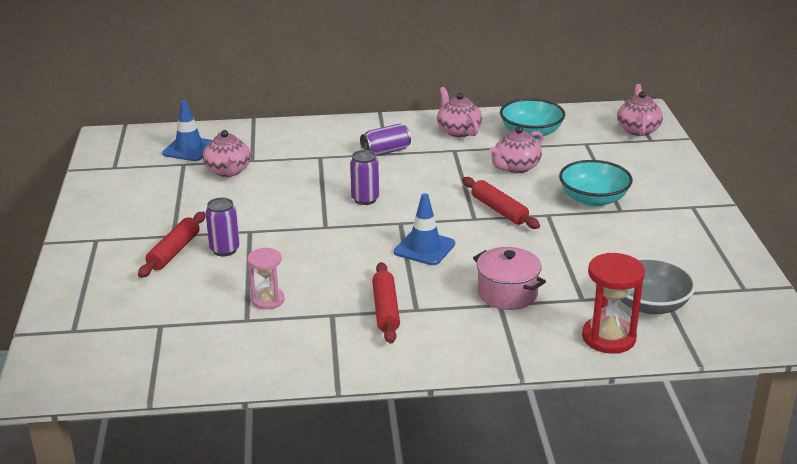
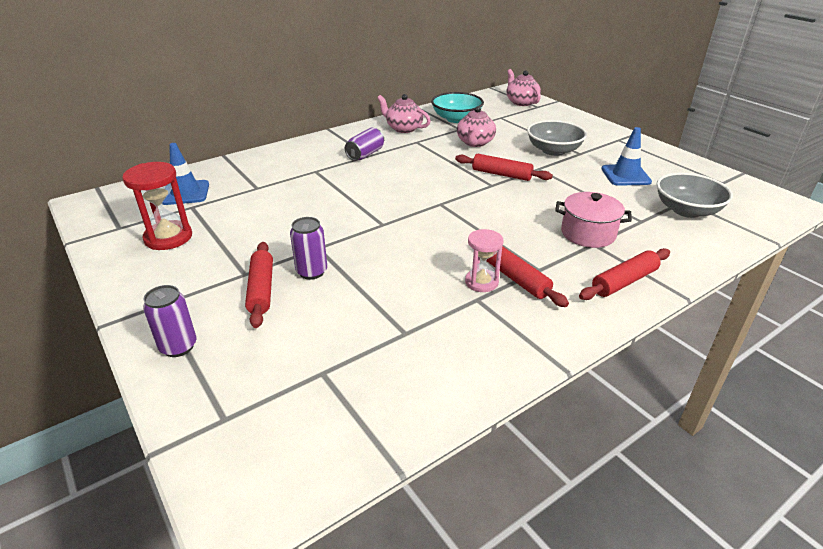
camera: 30 degrees left, 5 degrees up
(228, 171) = (243, 202): pink teapot -> none
(268, 300) = (404, 306): pink hourglass -> pink hourglass (481, 282)
(365, 199) = (391, 193): purple can -> purple can (178, 346)
(424, 248) = (483, 218): blue traffic cone -> blue traffic cone (625, 175)
(481, 345) = (624, 281): none -> red rolling pin
(593, 199) = (553, 150): turquoise bowl -> grey bowl
(608, 337) = (697, 243): red hourglass -> red hourglass (168, 237)

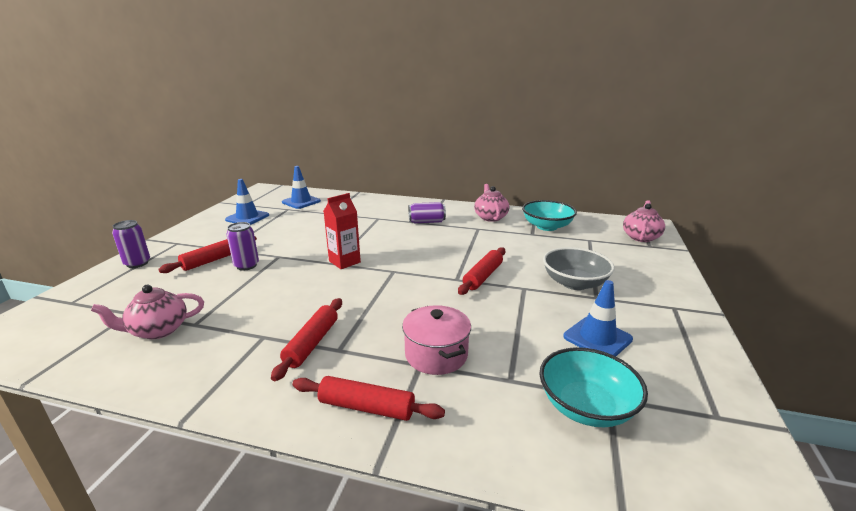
camera: 50 degrees right, 10 degrees down
(168, 237) = (247, 217): red hourglass -> blue traffic cone
(387, 218) = (344, 262): none -> red carton
(475, 143) = (519, 247): pink teapot -> pink teapot (158, 330)
(481, 282) = (291, 329): pink hourglass -> none
(501, 174) = (483, 276): red rolling pin -> red rolling pin turned 45 degrees clockwise
(686, 210) = (586, 406): grey bowl -> turquoise bowl

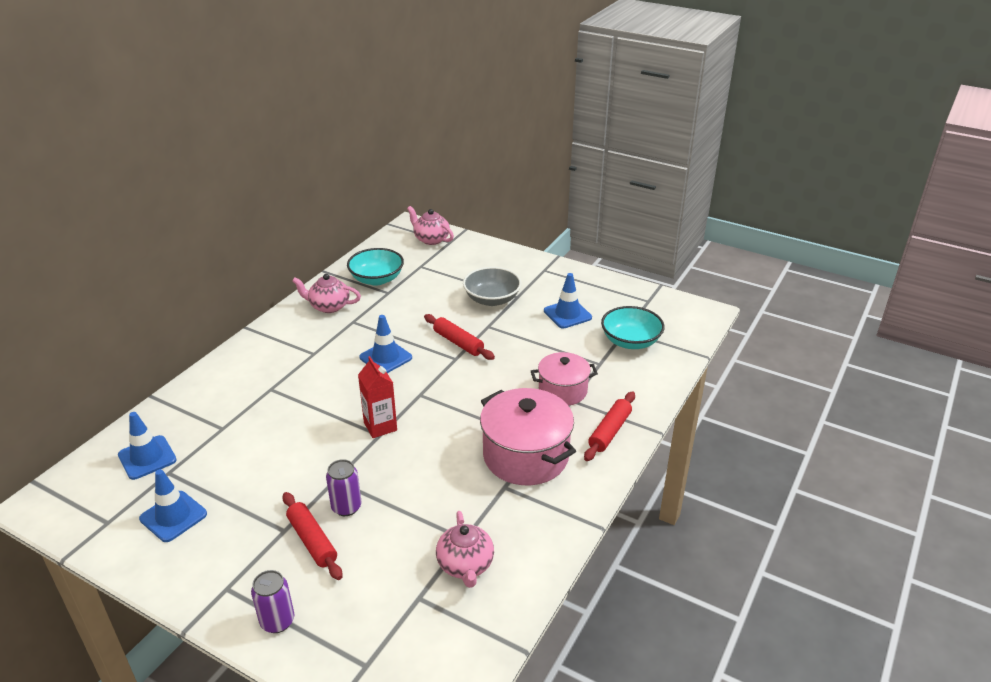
camera: 75 degrees left, 10 degrees up
(312, 343) = (525, 456): red rolling pin -> pink pot
(426, 222) = (309, 353): purple can -> none
(438, 248) = (385, 357): none -> blue traffic cone

